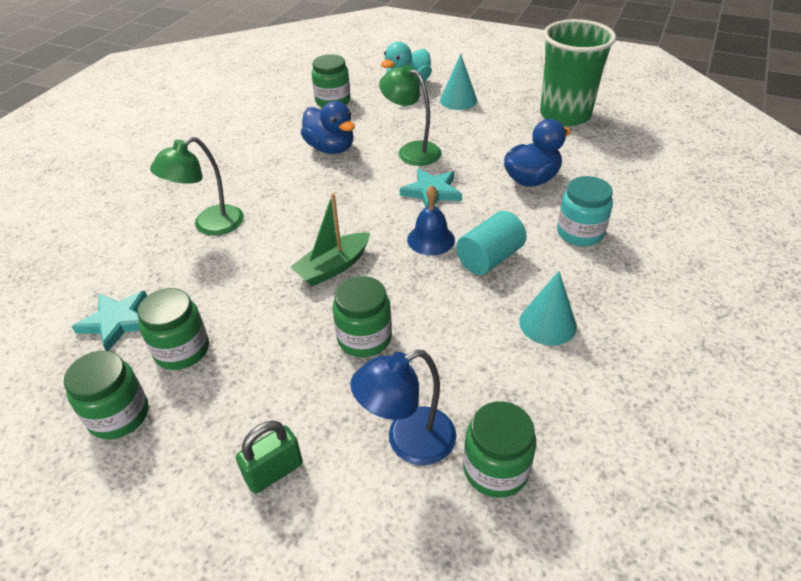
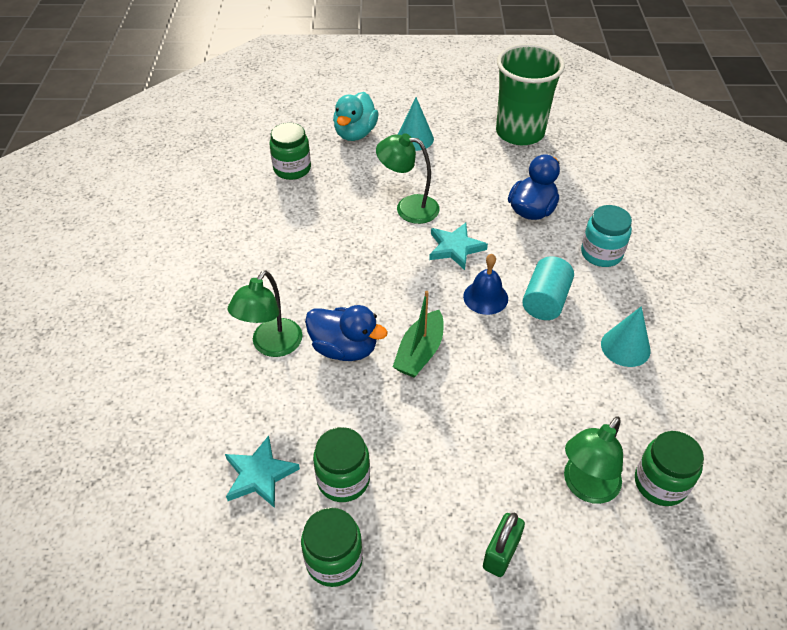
camera: 25 degrees left, 5 degrees up
(330, 148) = (329, 226): blue duck -> blue duck (344, 348)
(364, 338) = (492, 411): green jar -> none
(408, 442) = (585, 487): blue lamp -> green lamp

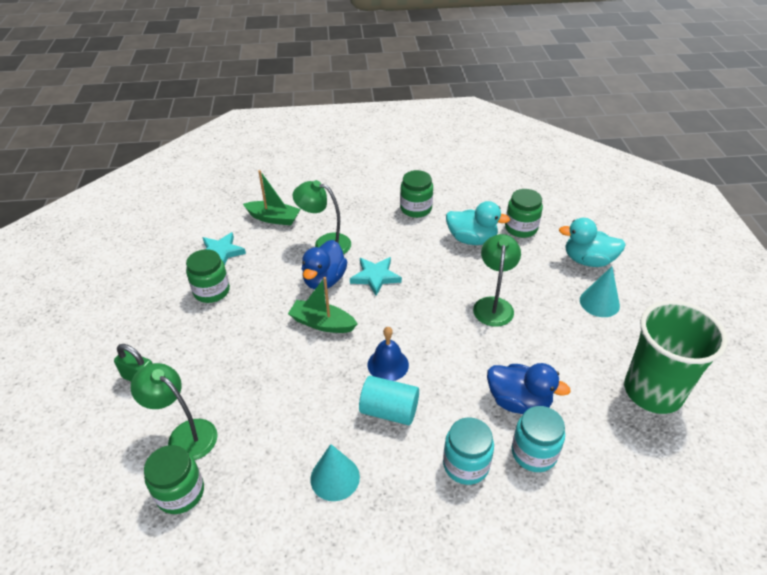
camera: 85 degrees right, 5 degrees down
(196, 407) = (273, 218): none -> green boat
(301, 209) = (472, 239): none -> turquoise duck
(334, 560) = (155, 293): green jar -> green jar (416, 209)
(455, 248) = (447, 341): turquoise star -> turquoise star (375, 277)
(585, 210) = (534, 453): none -> turquoise jar

